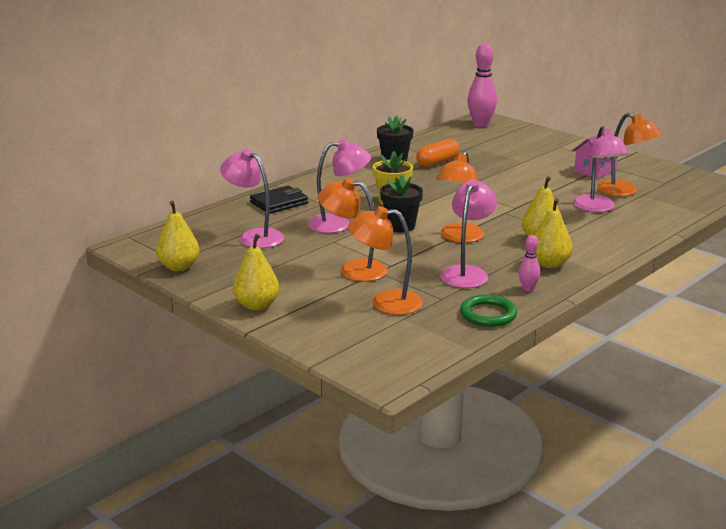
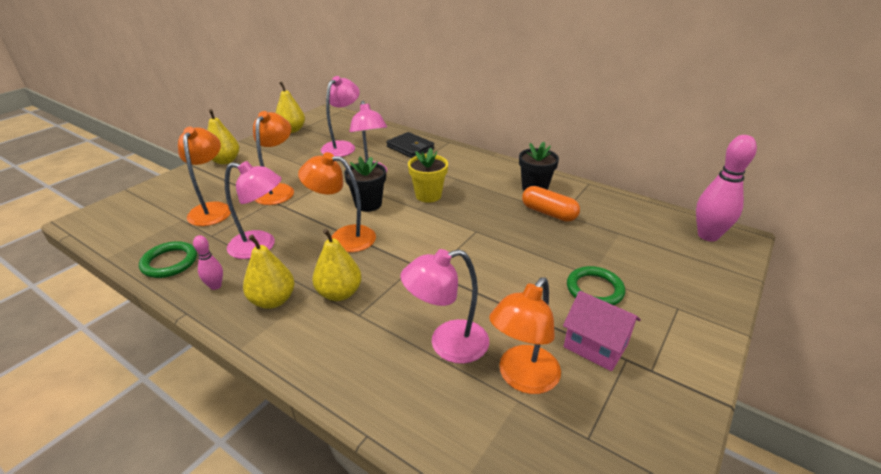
camera: 80 degrees right, 10 degrees up
(540, 163) = (594, 289): none -> green ring

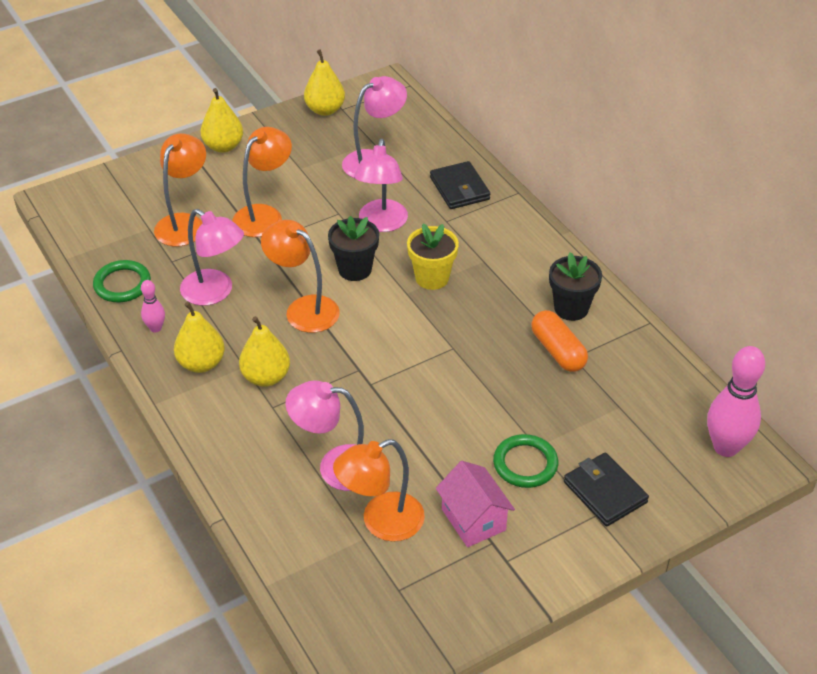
camera: 25 degrees right, 10 degrees up
(667, 289) = (605, 492): none -> black wallet

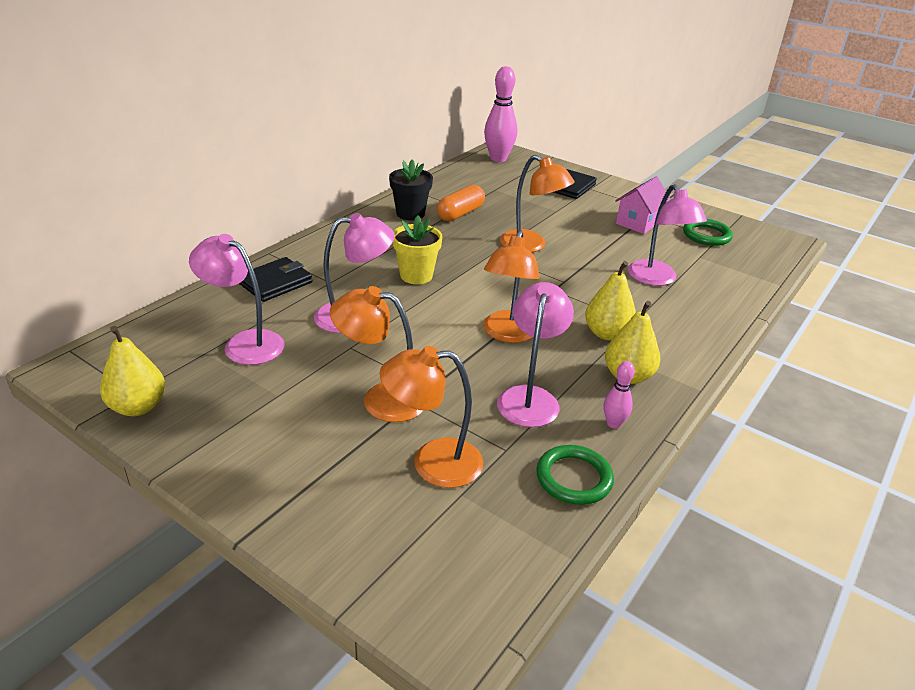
camera: 115 degrees left, 10 degrees down
(223, 146) = (250, 481): yellow pear -> none
(355, 269) = (432, 317): black flower pot -> none
(381, 522) = (679, 253): orange lamp -> orange lamp (531, 245)
(525, 464) = (575, 212): green ring -> green ring (706, 235)

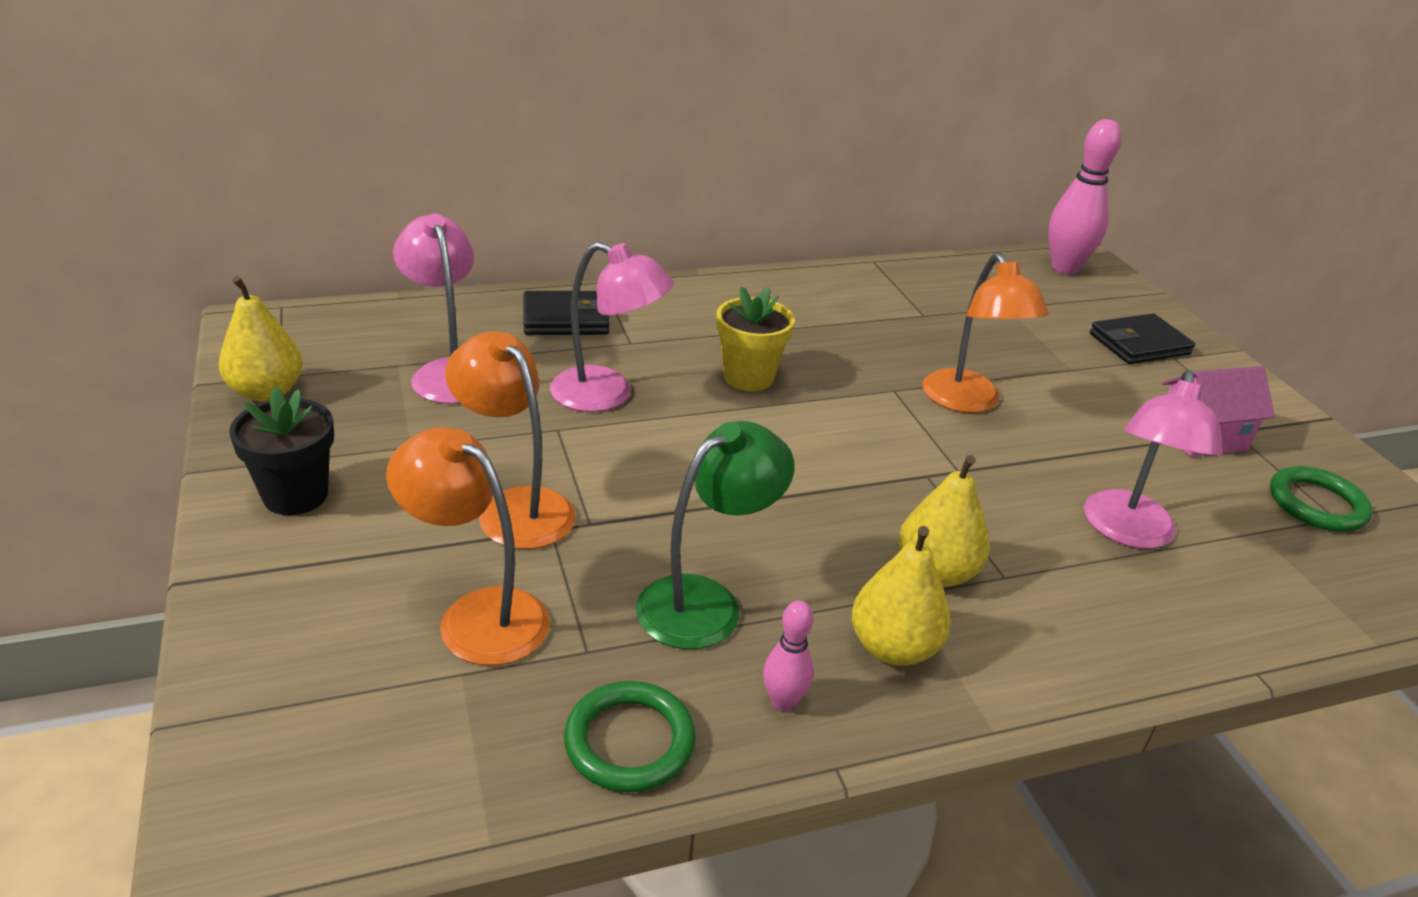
camera: 35 degrees right, 0 degrees up
(410, 214) = (838, 297): black flower pot -> black flower pot (295, 495)
(460, 213) = (912, 321): orange capsule -> none
(507, 334) = (780, 504): orange lamp -> none
(530, 397) = (705, 602): pink lamp -> green lamp

